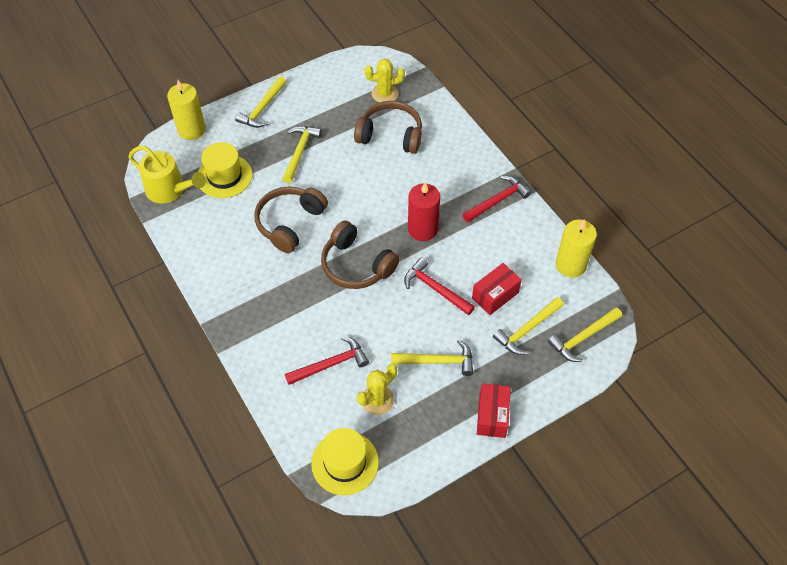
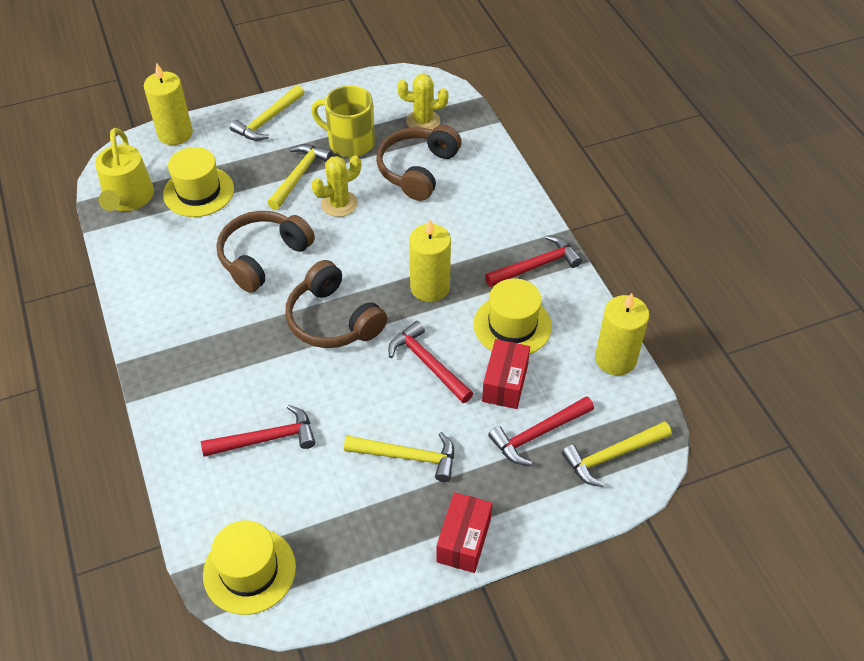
camera: 10 degrees right, 5 degrees down
(170, 190) = (128, 199): yellow watering can -> yellow watering can turned 45 degrees clockwise
(332, 119) = (350, 142): none -> yellow mug
(377, 400) = (315, 494): yellow cactus -> yellow cactus (339, 204)
(390, 135) = (417, 170): brown headphones -> brown headphones turned 90 degrees counterclockwise
(422, 229) = (430, 287): red candle -> yellow candle
(490, 250) = (512, 325): none -> yellow hat
(495, 295) = (505, 383): red box -> red box turned 45 degrees counterclockwise
(527, 330) = (537, 434): yellow hammer -> red hammer

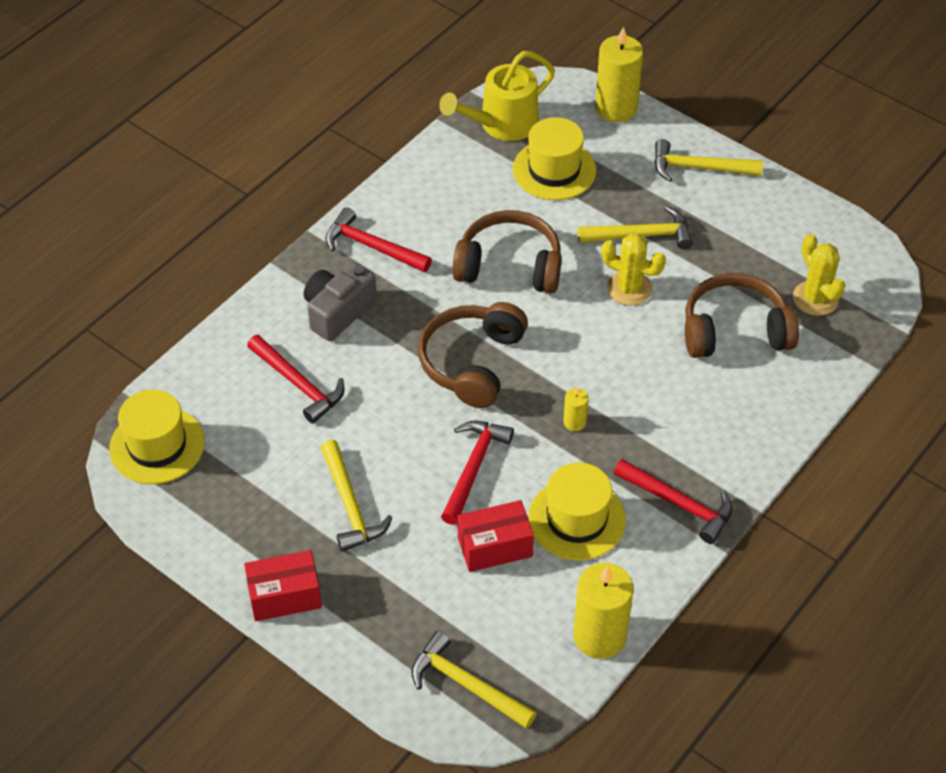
camera: 60 degrees right, 0 degrees up
(216, 380) = (338, 311): none -> grey camera
(350, 142) = (725, 252): yellow mug -> none
(430, 287) = (574, 422): yellow candle -> yellow candle, size x0.47
(537, 434) = (449, 604): red hammer -> red hammer (371, 246)

